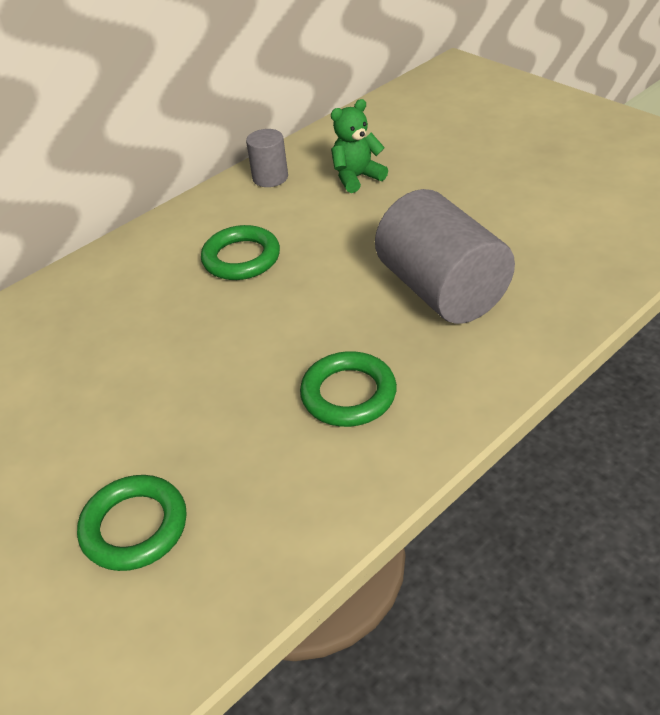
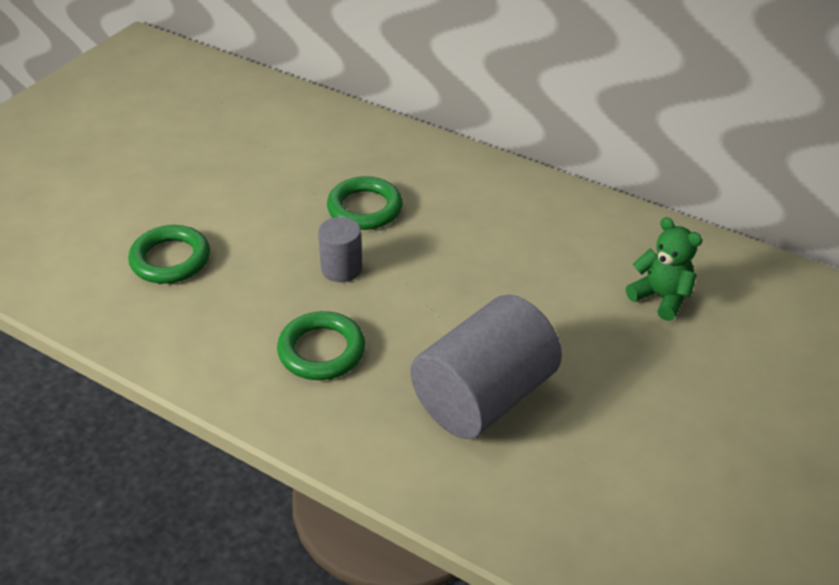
camera: 70 degrees right, 0 degrees up
(241, 258) = (490, 241): green ring -> green ring (365, 208)
(270, 177) = (631, 231): grey cylinder -> grey cylinder (341, 269)

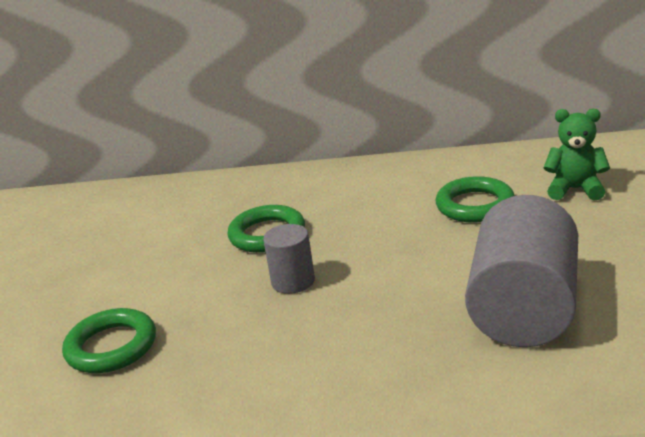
camera: 25 degrees left, 15 degrees down
(321, 351) = (342, 345): green ring -> green ring (475, 205)

